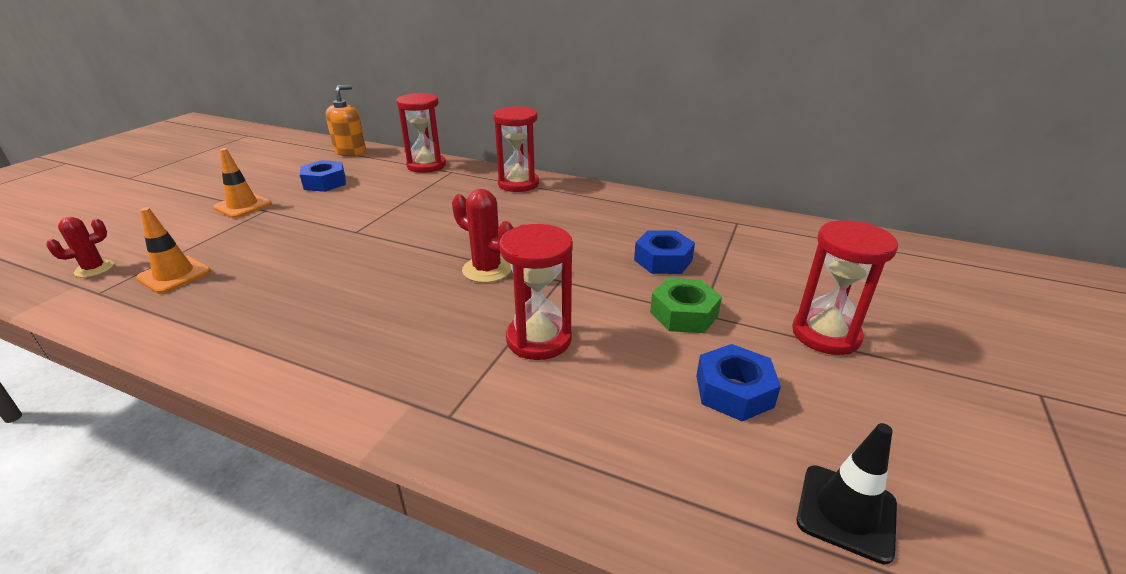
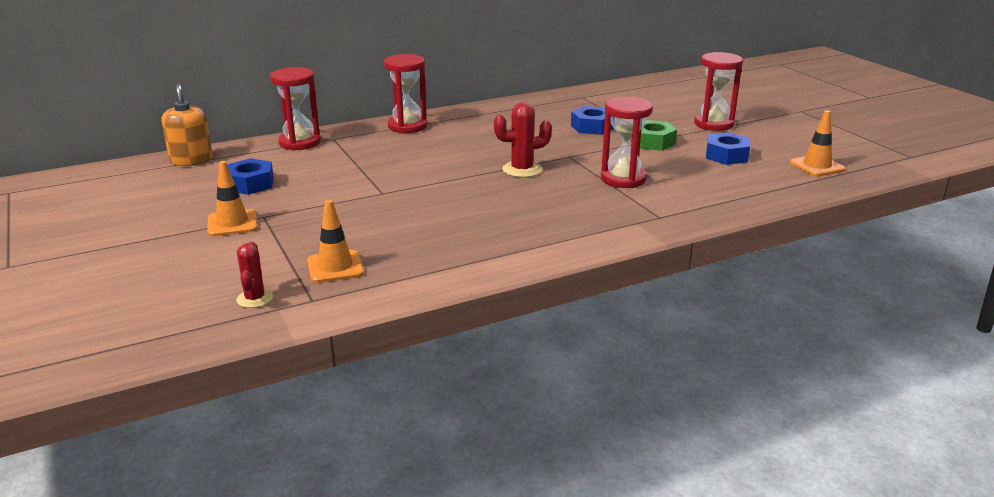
camera: 50 degrees left, 5 degrees down
(846, 512) = (817, 166): black traffic cone -> orange traffic cone

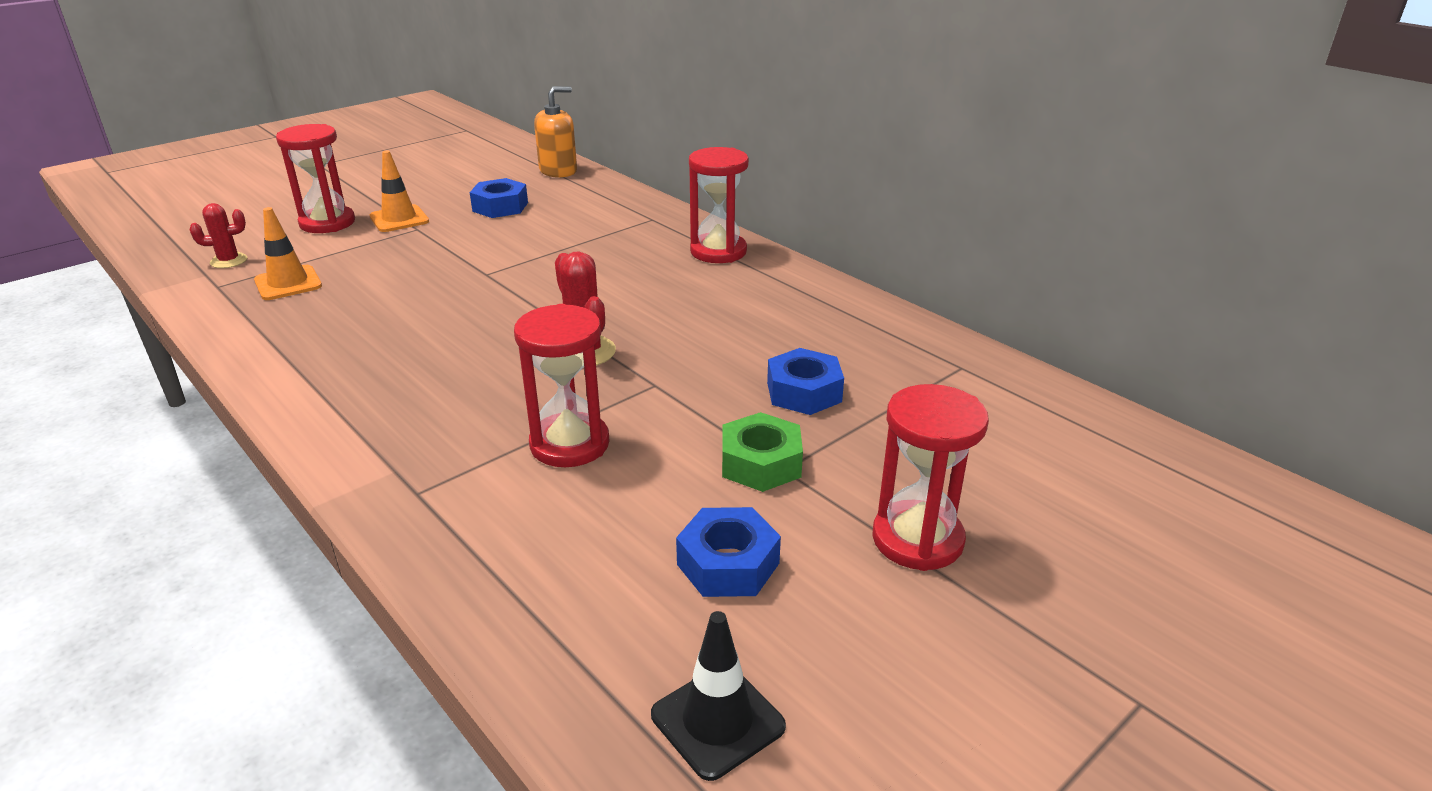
camera: 75 degrees right, 5 degrees up
(300, 142) = (629, 205): red hourglass -> red hourglass (327, 223)
(817, 166) = (717, 721): orange traffic cone -> black traffic cone

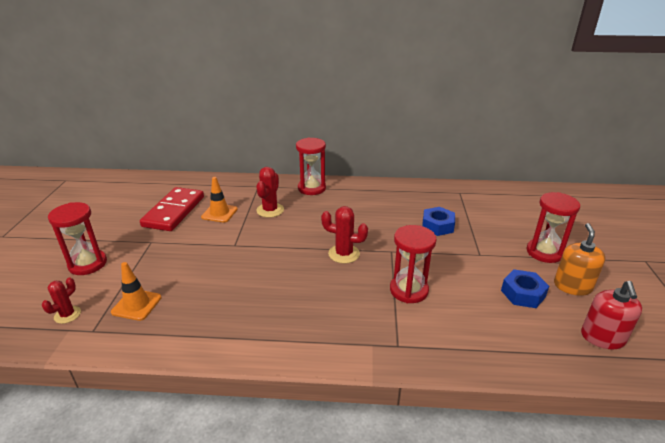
camera: 45 degrees left, 0 degrees up
(399, 219) = (129, 242): orange traffic cone -> orange traffic cone (219, 213)
(500, 207) = (174, 211): blue nut -> red domino
(558, 171) = (167, 182): orange soap dispenser -> orange soap dispenser (572, 286)
(606, 254) = (270, 210): none -> red cactus
(717, 721) = (602, 337): black traffic cone -> red soap dispenser
(761, 463) = (471, 257): green nut -> none

